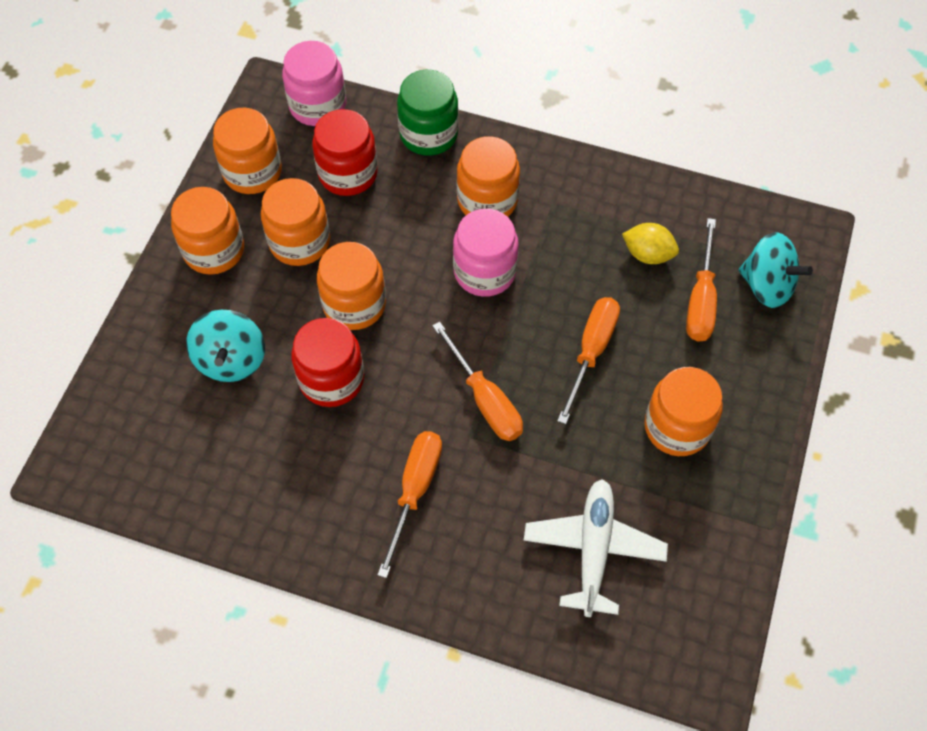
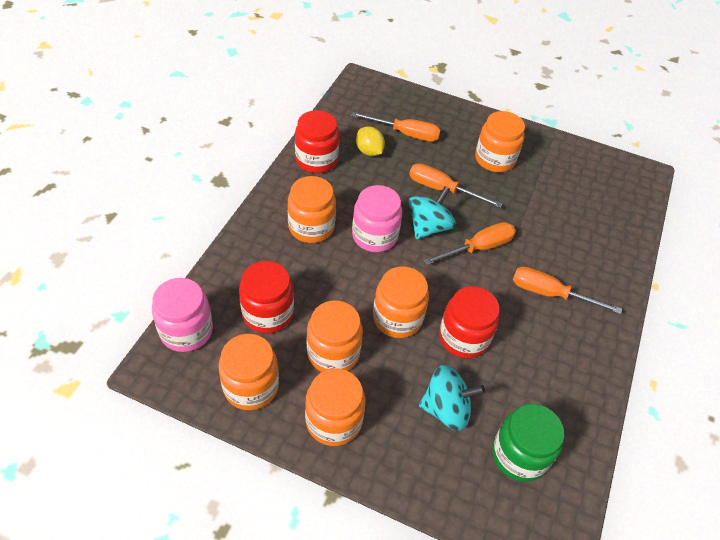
camera: 90 degrees left, 10 degrees down
(428, 134) = (239, 255): green jar -> green jar (519, 455)
(593, 549) = (578, 208): white plane -> none
(613, 193) = (316, 160): none -> red jar
(648, 254) = (369, 151): yellow lemon -> yellow lemon turned 60 degrees counterclockwise
(766, 285) = (397, 105): turquoise spinning top -> turquoise spinning top (428, 227)

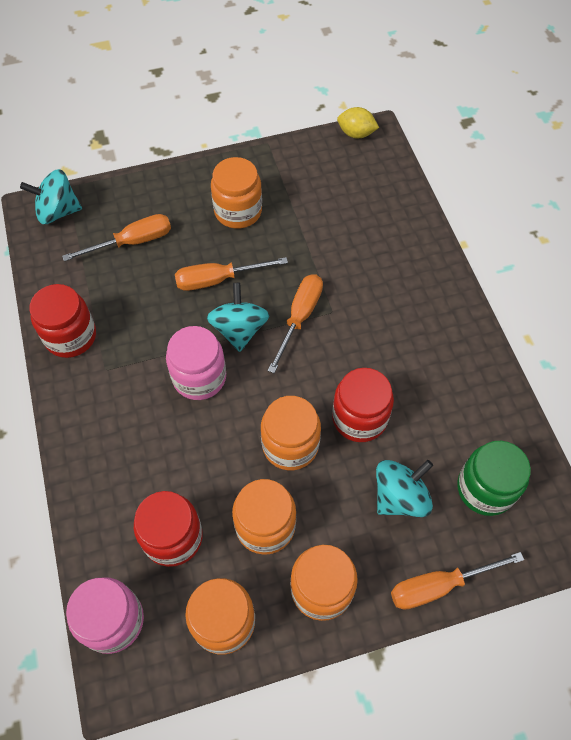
camera: 35 degrees left, 10 degrees up
(311, 227) = (132, 414): orange jar -> none
(369, 151) = (114, 288): yellow lemon -> yellow lemon (356, 134)
(374, 90) = (58, 212): none -> turquoise spinning top
(550, 294) = (392, 318): orange screwdriver -> orange screwdriver (439, 585)

